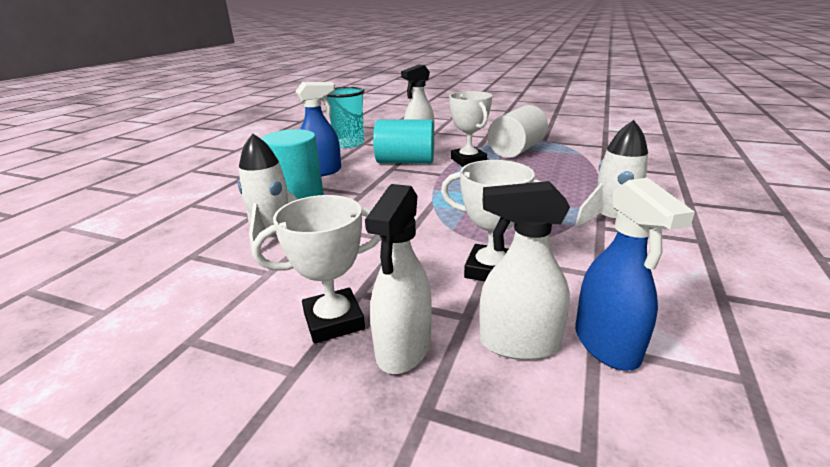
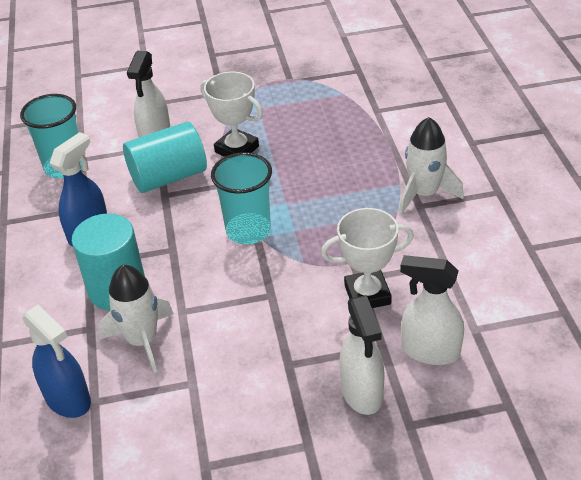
camera: 30 degrees left, 15 degrees up
(333, 321) = (294, 397): white trophy -> none
(428, 200) = (248, 230): none -> turquoise cup
(516, 150) = (274, 110): white cylinder -> none
(518, 343) = (430, 351): white spray bottle -> white spray bottle turned 45 degrees clockwise
(606, 345) = (481, 325): blue spray bottle -> blue spray bottle (68, 399)

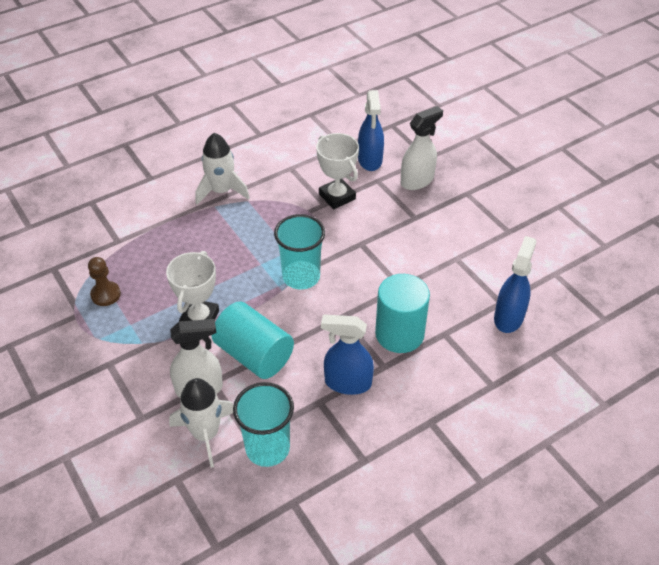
camera: 115 degrees left, 5 degrees up
(142, 340) = (438, 298): white rocket -> white rocket (205, 434)
(305, 97) = (106, 294): none -> brown pawn
(430, 351) = (370, 160): white spray bottle -> blue spray bottle

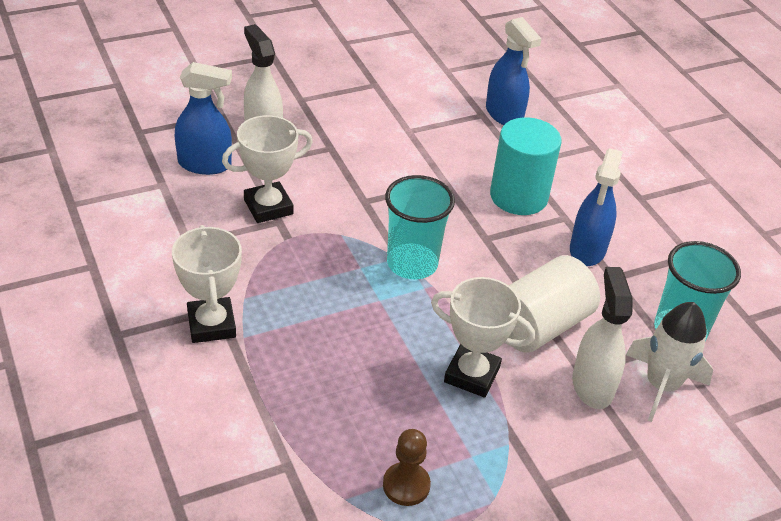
camera: 85 degrees left, 5 degrees down
(221, 191) = (211, 325): white rocket -> white trophy
(254, 354) = (539, 325): turquoise cylinder -> white cylinder
(508, 317) = (504, 114): blue spray bottle -> blue spray bottle turned 150 degrees counterclockwise

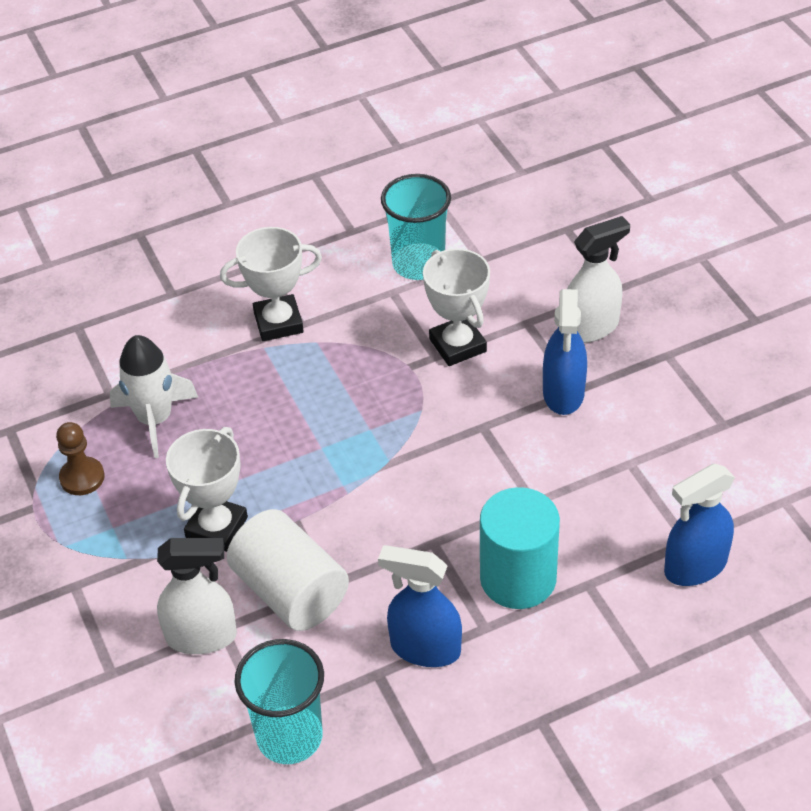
camera: 95 degrees right, 5 degrees up
(205, 164) = (520, 287): blue spray bottle -> blue spray bottle (563, 393)
(412, 263) = (380, 473): turquoise cup -> turquoise cup (418, 264)
(662, 385) = (202, 706): white rocket -> white rocket (155, 419)

